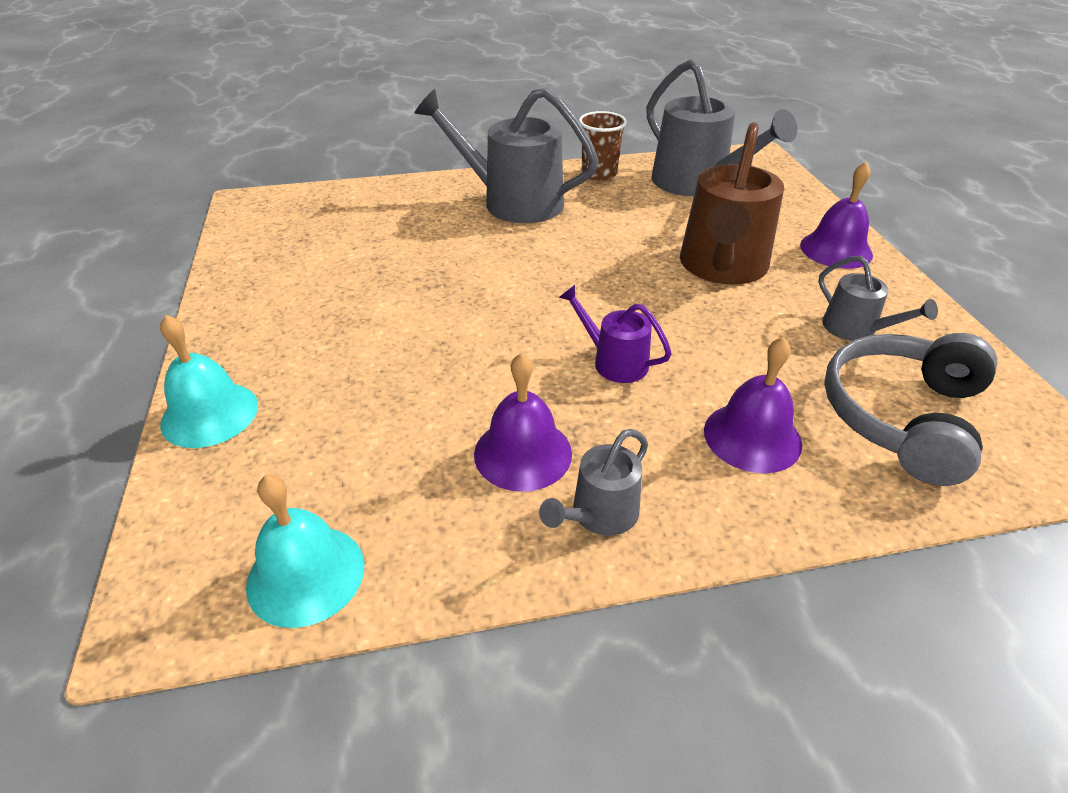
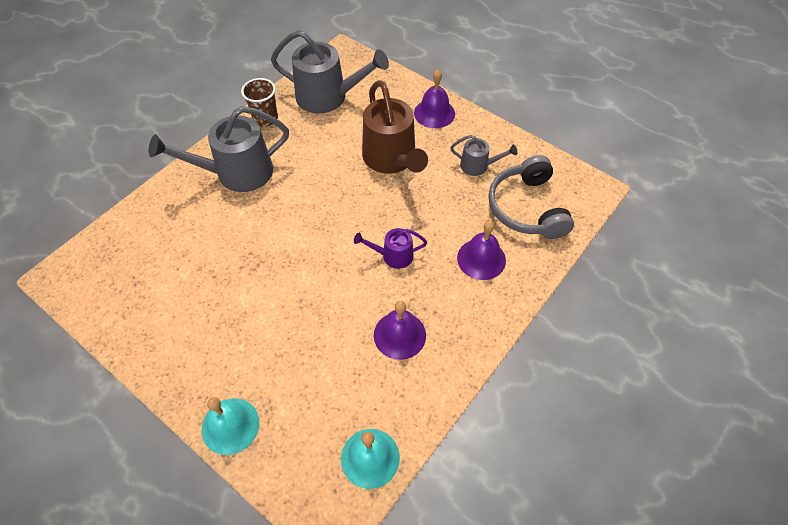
camera: 40 degrees left, 15 degrees up
(599, 514) = (455, 341): grey watering can -> none

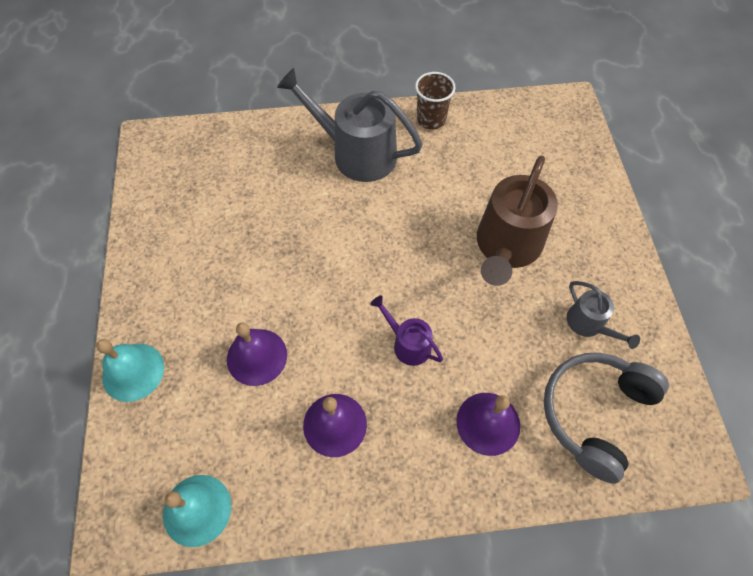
camera: 45 degrees right, 5 degrees up
(328, 97) = (509, 138): grey watering can -> none
(434, 113) = (600, 232): purple bell -> purple bell (257, 356)

